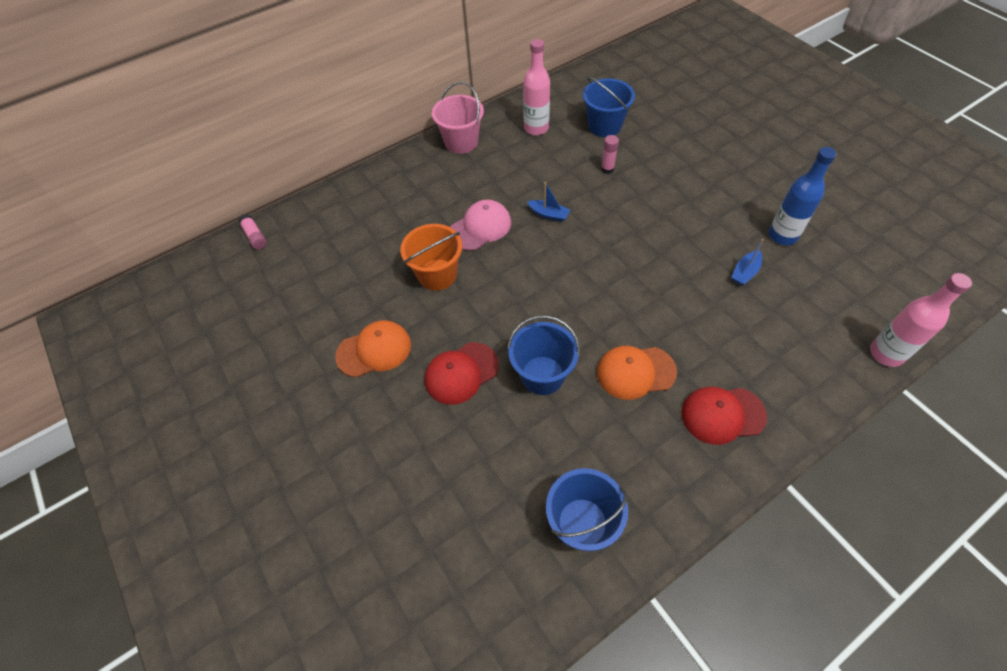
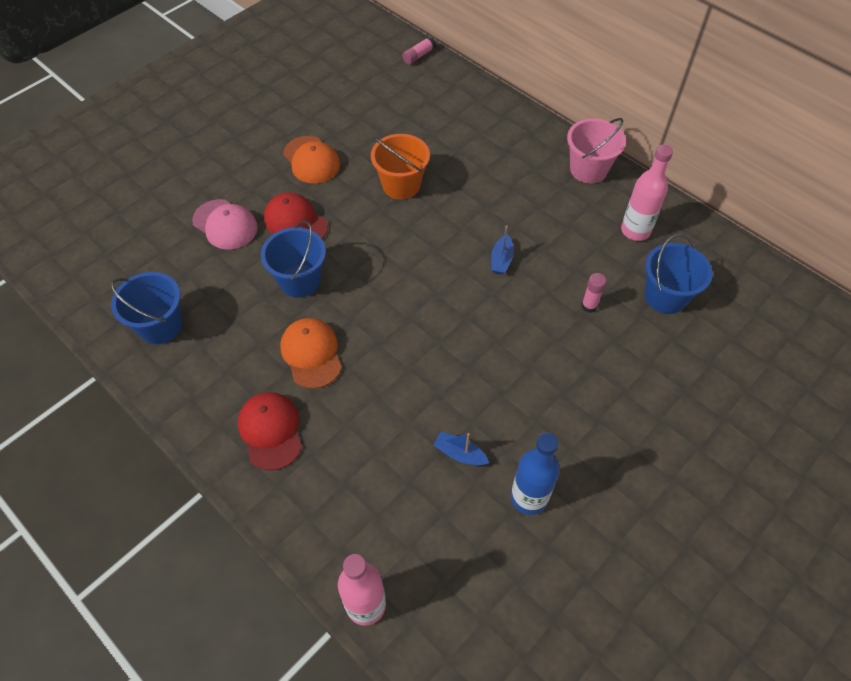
camera: 75 degrees right, 0 degrees up
(480, 227) = (468, 206): pink cap -> pink cap (225, 224)

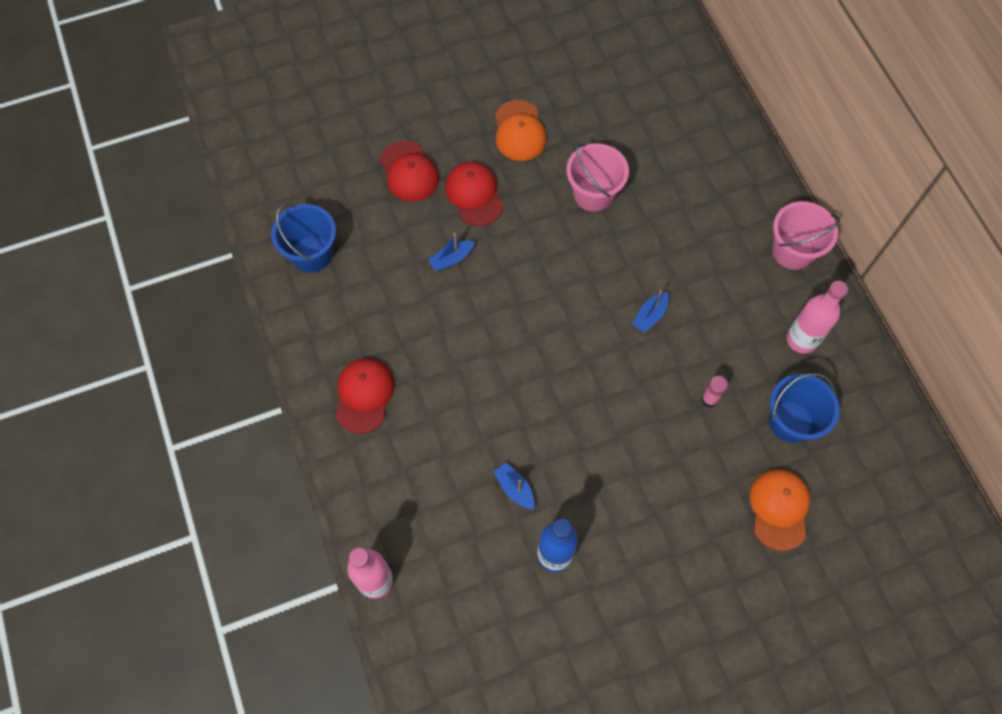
camera: 25 degrees right, 10 degrees up
(225, 224) = (409, 171): pink cap -> red cap
(300, 280) = (451, 259): blue bucket -> blue boat
(311, 354) = (430, 337): orange cap -> orange cap (779, 509)
(401, 185) = (593, 194): orange bucket -> pink bucket
(419, 55) = (686, 44): pink glue stick -> none

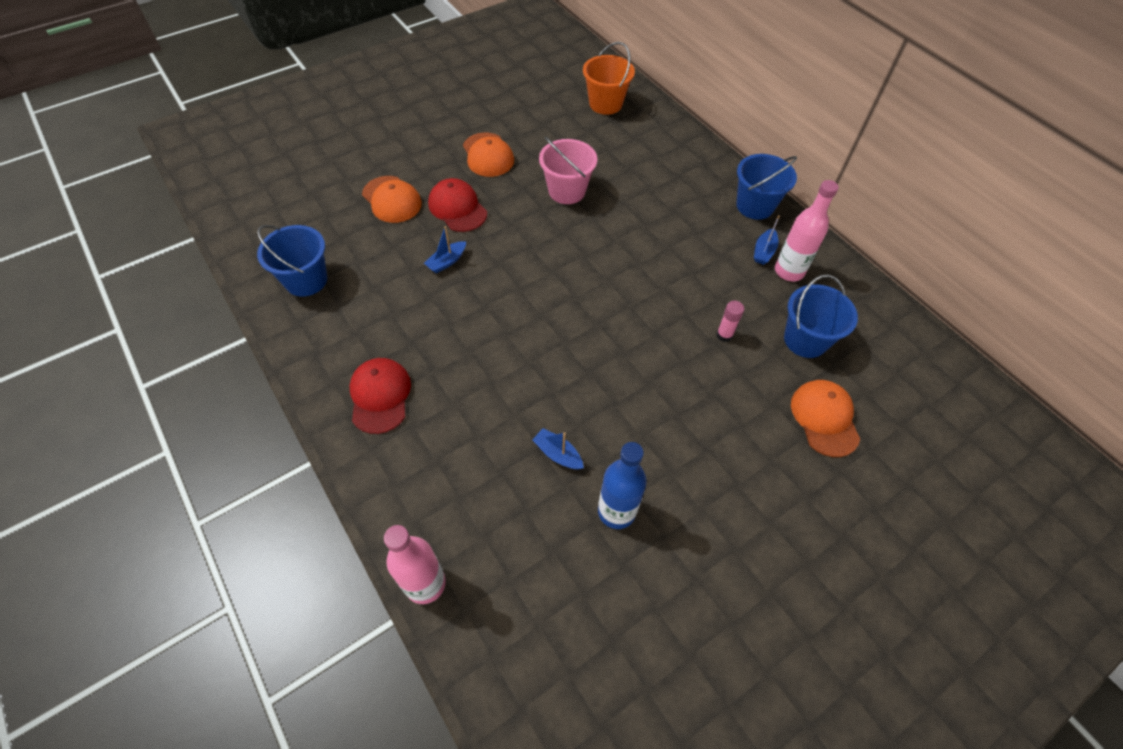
camera: 15 degrees left, 10 degrees down
(409, 171) = (392, 199): red cap -> orange cap
(650, 316) = (646, 276): blue boat -> blue boat (764, 251)
(666, 81) = (605, 104): none -> orange bucket
(792, 251) = (755, 206): pink bucket -> blue bucket

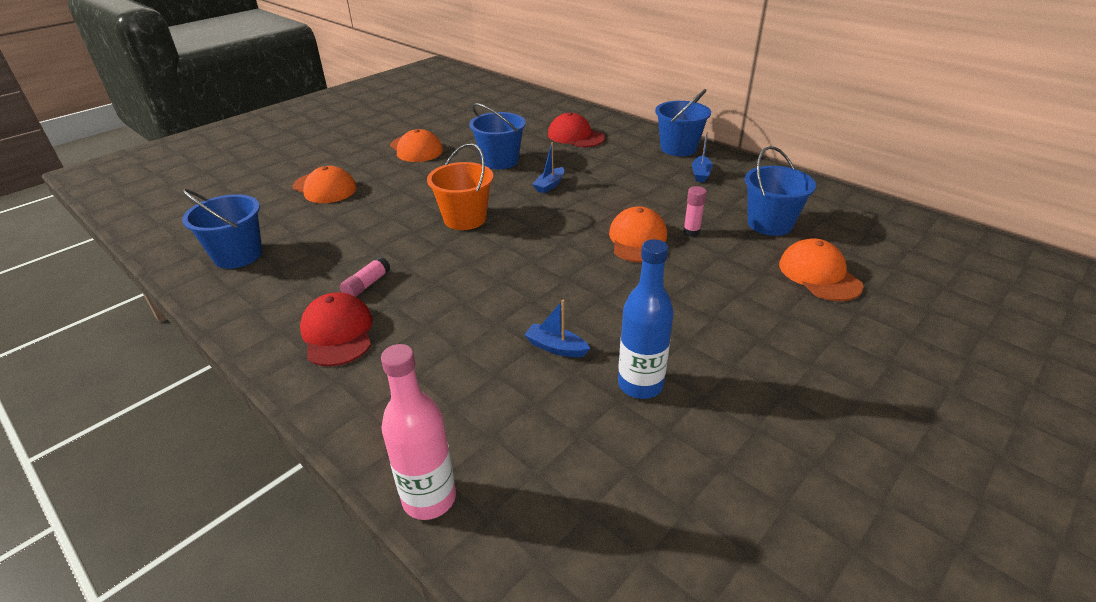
camera: 10 degrees left, 20 degrees down
(412, 342) = (367, 285): none -> pink glue stick
(447, 262) = (392, 221): blue boat -> blue boat (549, 185)
(457, 208) = (394, 185): red cap -> red cap (575, 136)
(567, 191) = (500, 161): pink bucket -> blue bucket
(605, 104) = (517, 107): orange bucket -> orange bucket (465, 219)
(670, 335) = (638, 240): none -> orange cap
(789, 271) = (730, 183): pink bottle -> none

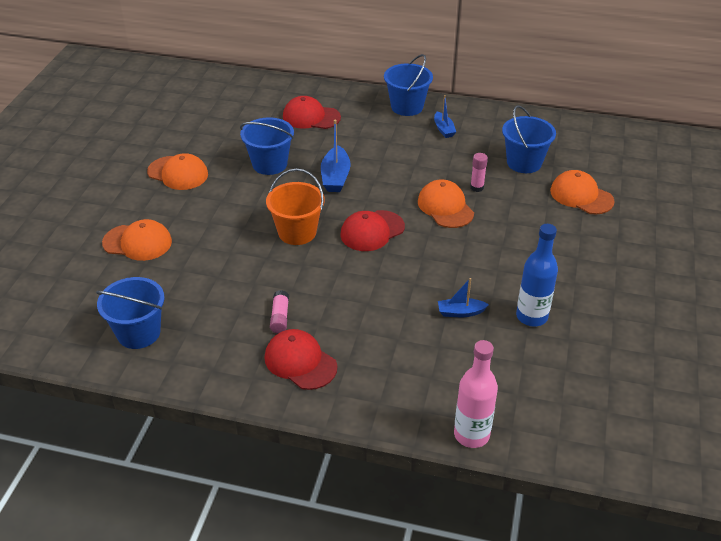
camera: 30 degrees left, 5 degrees up
(538, 238) = (372, 231): none -> red cap
(549, 185) = (335, 177): blue boat -> blue boat, size x1.57

